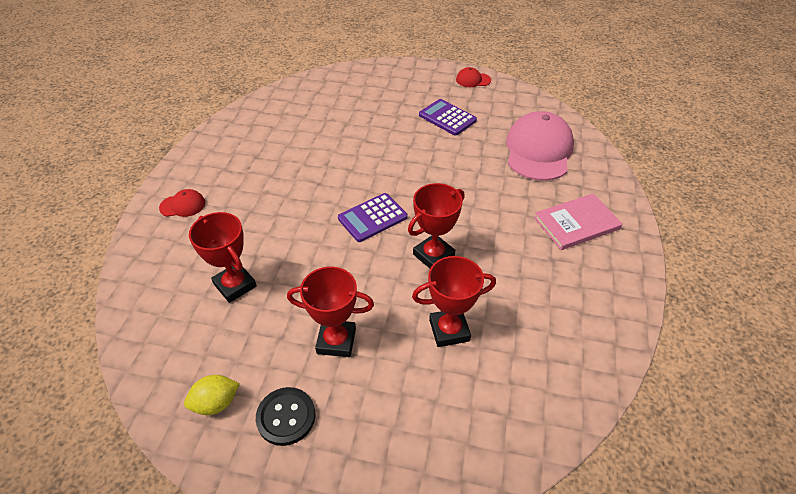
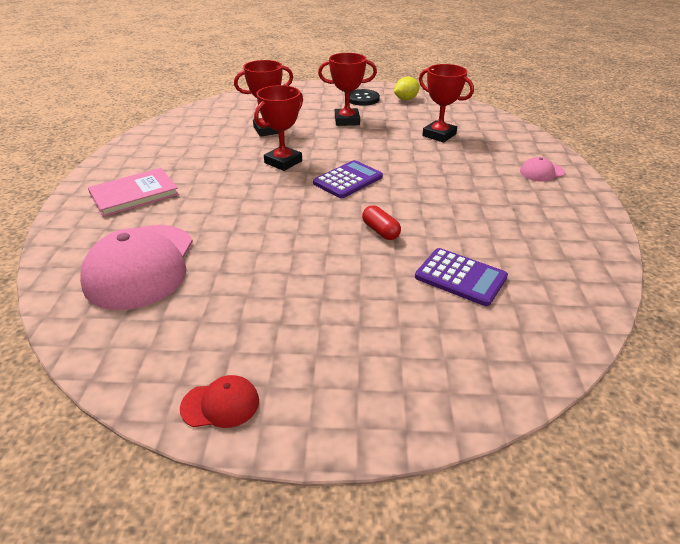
camera: 170 degrees right, 10 degrees down
(182, 205) = (541, 172): red cap -> pink cap
(365, 158) = (380, 231): none -> red capsule
(447, 118) = (275, 303): purple calculator -> purple calculator (460, 277)

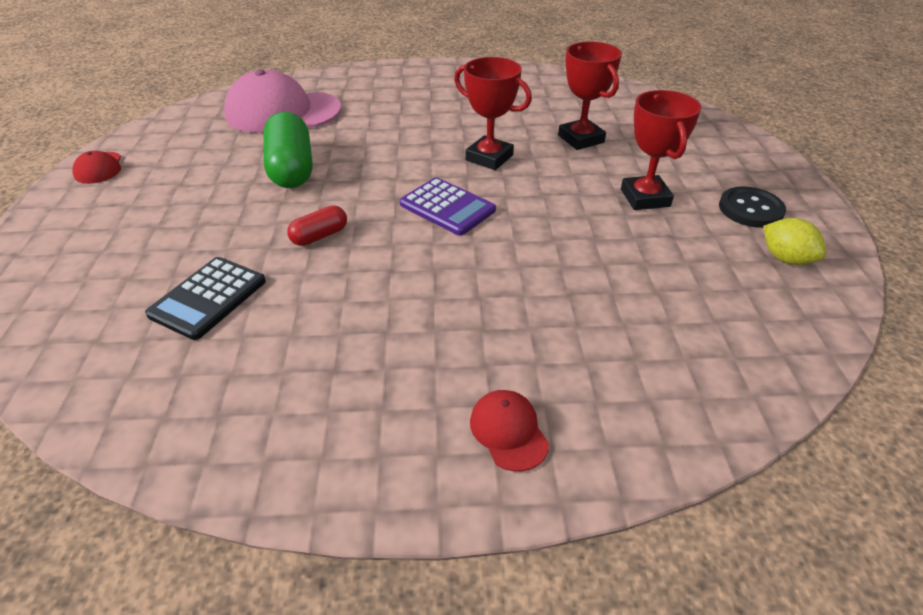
camera: 85 degrees right, 5 degrees up
(134, 194) = (404, 89): pink book -> none
(271, 251) = (291, 169): none -> green capsule
(439, 135) = (632, 297): red trophy -> none
(460, 277) = (208, 298): purple calculator -> black calculator
(541, 172) = (508, 431): pink cap -> red cap

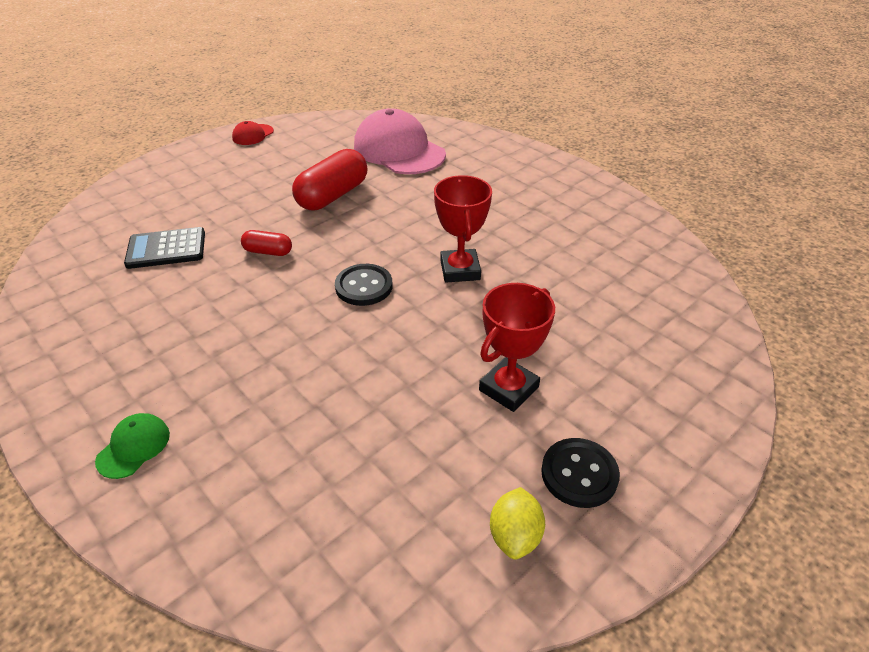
camera: 50 degrees right, 0 degrees up
(291, 169) = (333, 196): green capsule -> red capsule
(447, 207) = (364, 286): purple calculator -> black button
(508, 431) = (133, 447): red cap -> green cap
(580, 139) = (560, 304): red trophy -> none

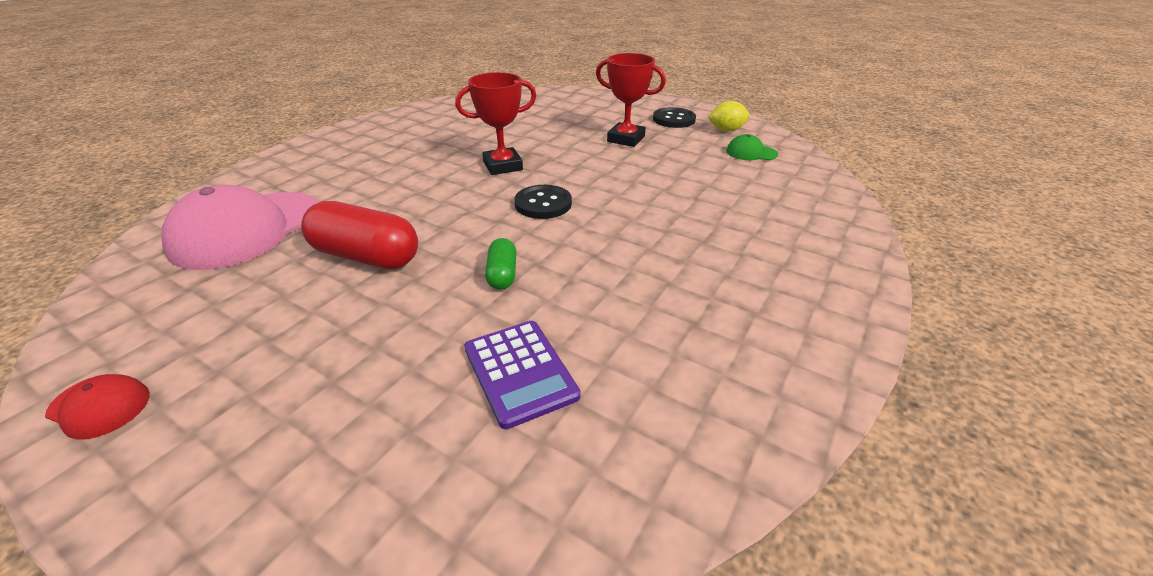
camera: 105 degrees left, 5 degrees down
(133, 447) = (811, 268): green cap -> green cap (751, 153)
(166, 249) = (520, 372): black calculator -> purple calculator
(268, 252) = (502, 274): red capsule -> green capsule

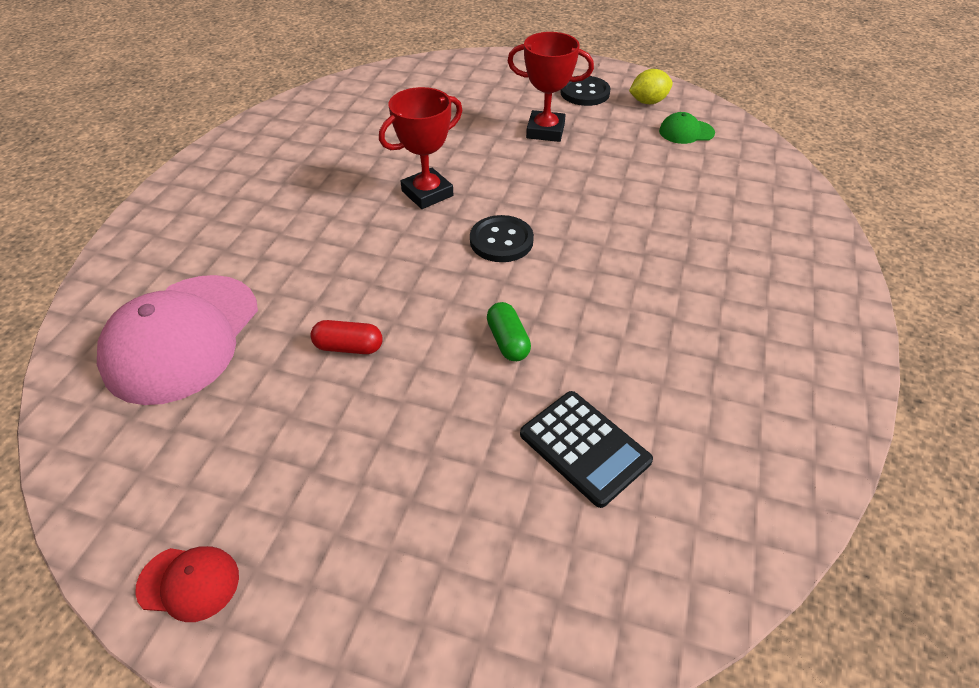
camera: 15 degrees left, 10 degrees up
(366, 256) = (349, 347): red capsule -> red capsule, size x0.52
(520, 372) = (584, 447): purple calculator -> black calculator

